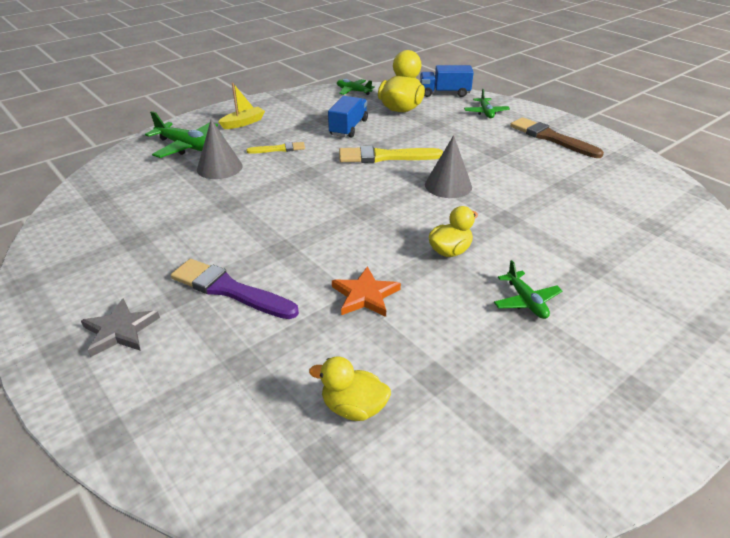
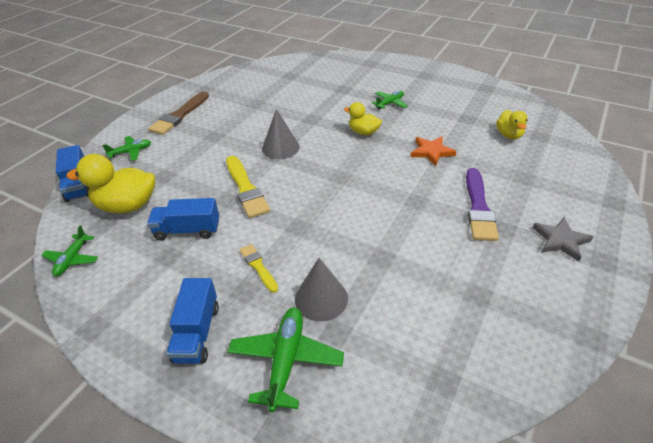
camera: 110 degrees left, 5 degrees up
(243, 123) = (197, 333): yellow boat -> blue truck

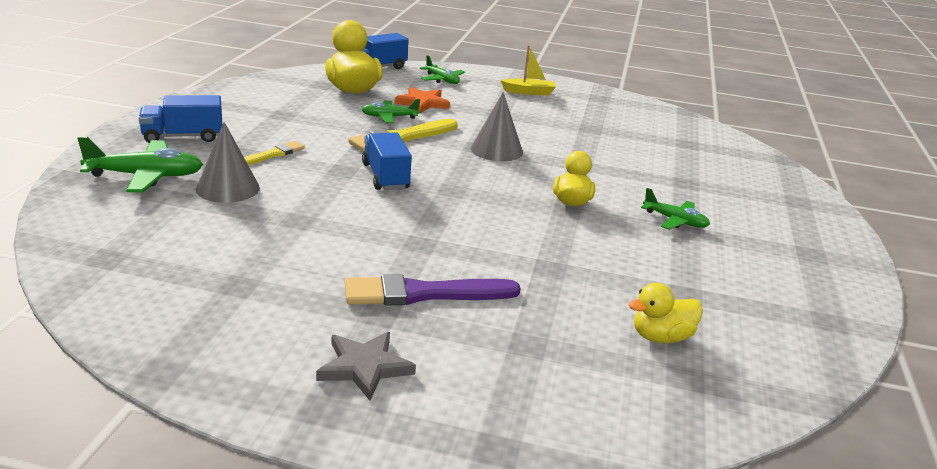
camera: 70 degrees right, 15 degrees down
(72, 259) = (272, 81): green plane -> green plane (389, 117)
(179, 115) = (529, 92): brown brush -> yellow boat
(187, 230) = (322, 118): blue truck -> blue truck (385, 176)
(431, 152) = (553, 256): orange star -> orange star (422, 103)

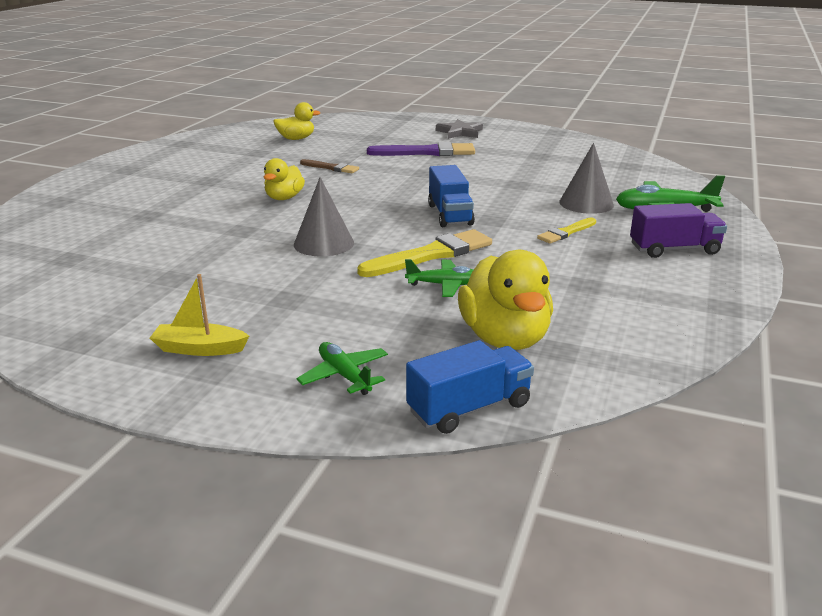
camera: 170 degrees left, 0 degrees up
(183, 137) = (674, 249): blue truck -> purple truck
(422, 103) = (394, 314): orange star -> none
(552, 255) = (331, 168): none -> brown brush
(675, 221) = (207, 186): green plane -> none

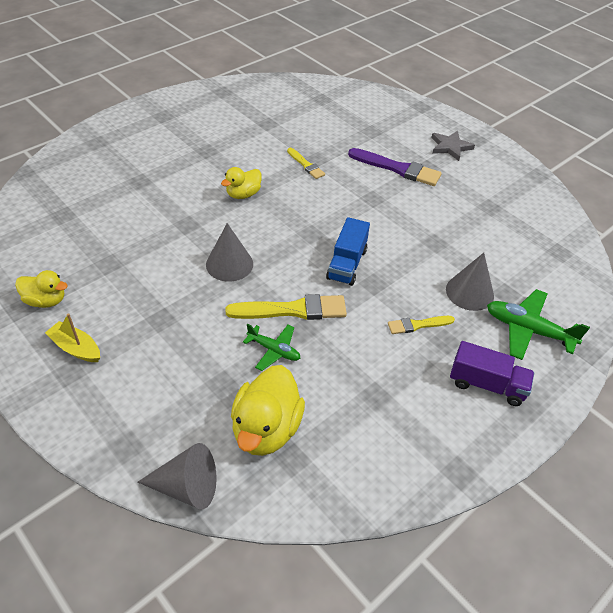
camera: 25 degrees right, 20 degrees up
(296, 139) = (309, 113): yellow duck -> yellow duck (46, 300)
(331, 168) = (306, 165): brown brush -> yellow brush
(344, 375) = (138, 417): green plane -> none
(469, 408) = (187, 487): blue truck -> grey cone

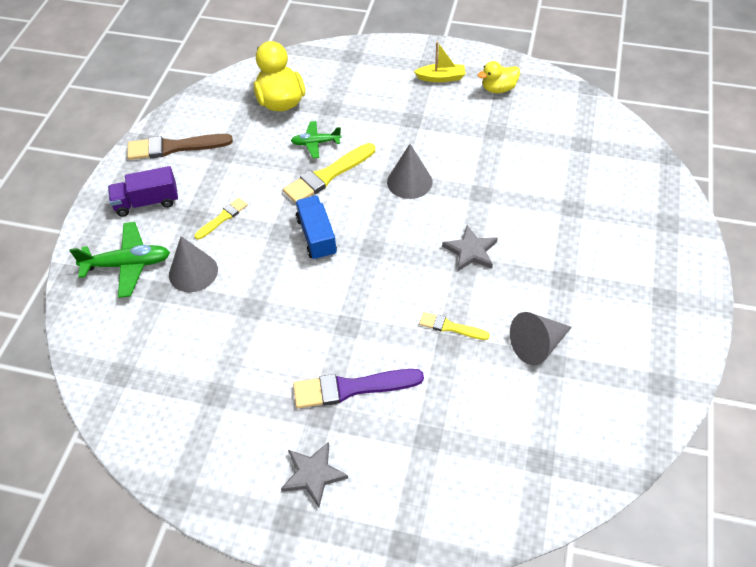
camera: 150 degrees right, 5 degrees up
(187, 487) = (300, 58): grey cone -> grey cone (537, 345)
(243, 194) = (470, 251): yellow duck -> grey star
(427, 439) = (174, 147): none -> brown brush

